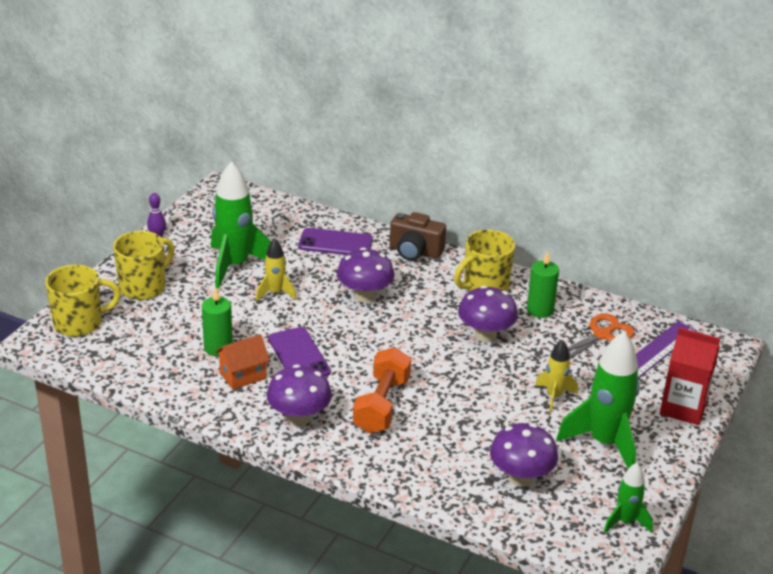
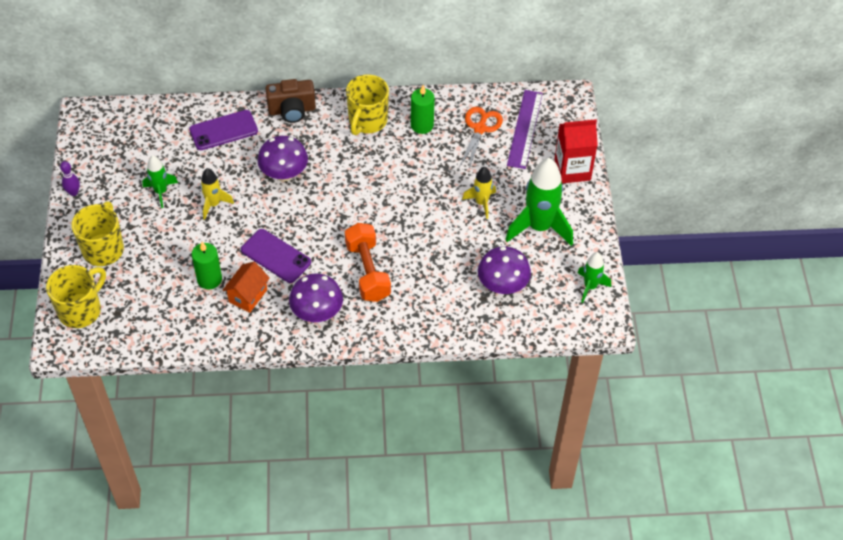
camera: 30 degrees left, 20 degrees up
(235, 266) = (161, 192): green rocket -> green rocket, size x0.53
(485, 335) = (398, 169): purple mushroom -> none

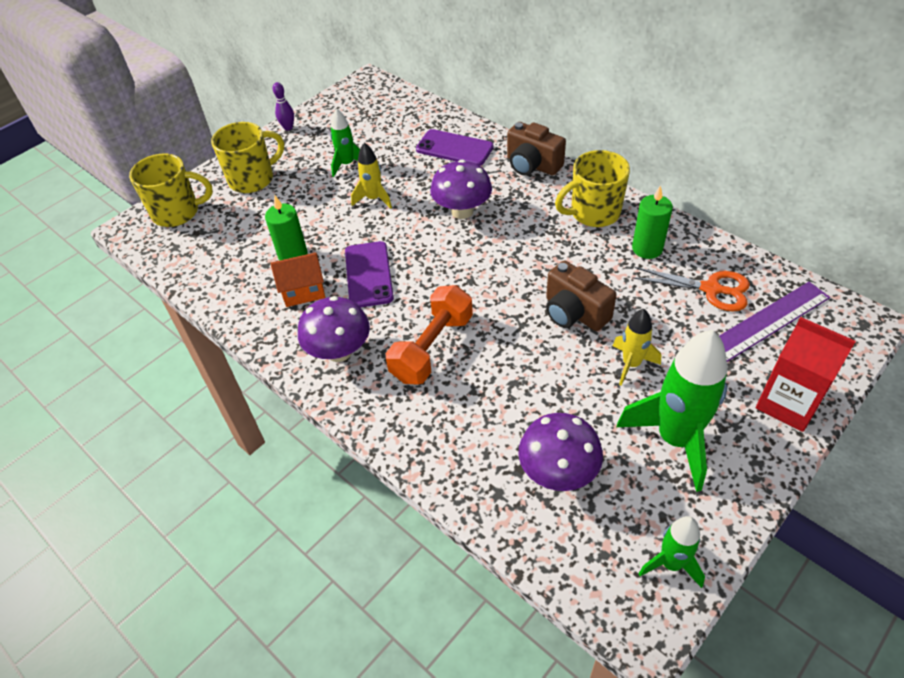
camera: 50 degrees right, 5 degrees down
(422, 194) = (574, 313): none -> brown camera
(480, 128) = (711, 289): orange scissors -> orange scissors turned 45 degrees clockwise

